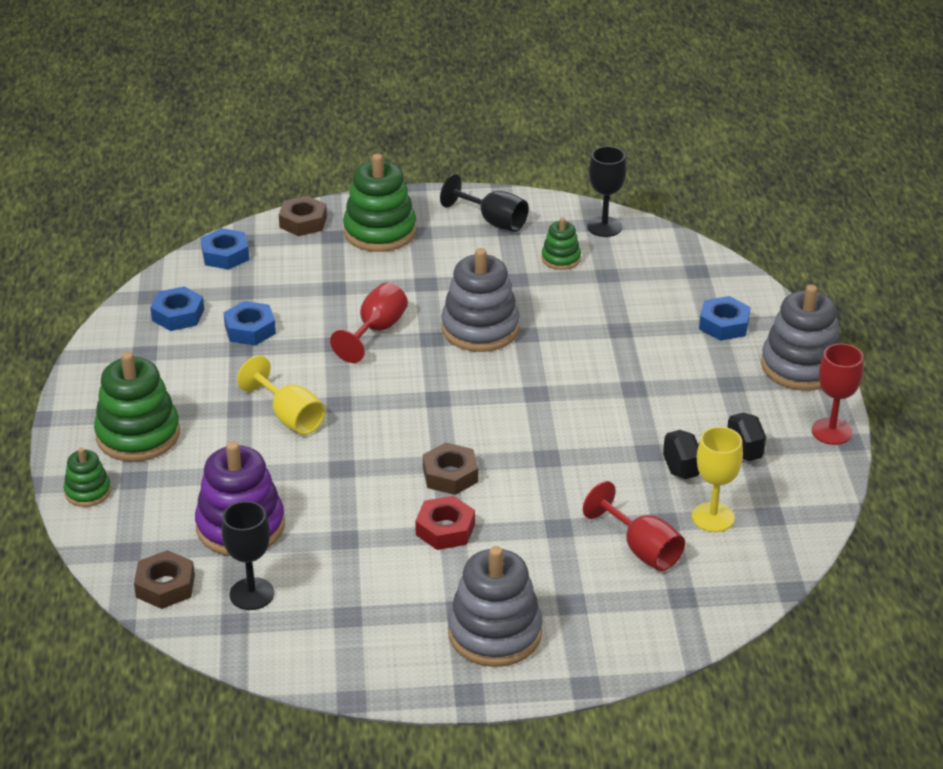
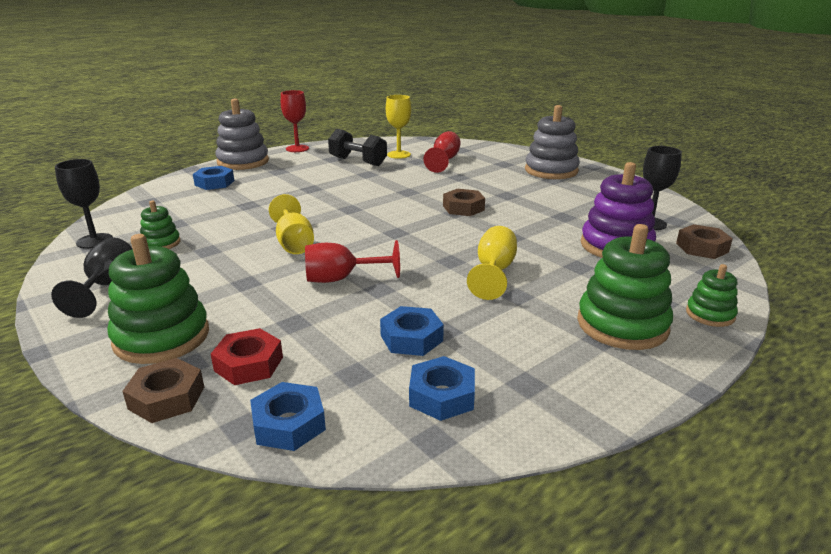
camera: 125 degrees left, 10 degrees down
(445, 529) = (507, 197): red nut -> red nut (249, 364)
(480, 329) = (294, 243): grey stacking toy -> yellow goblet

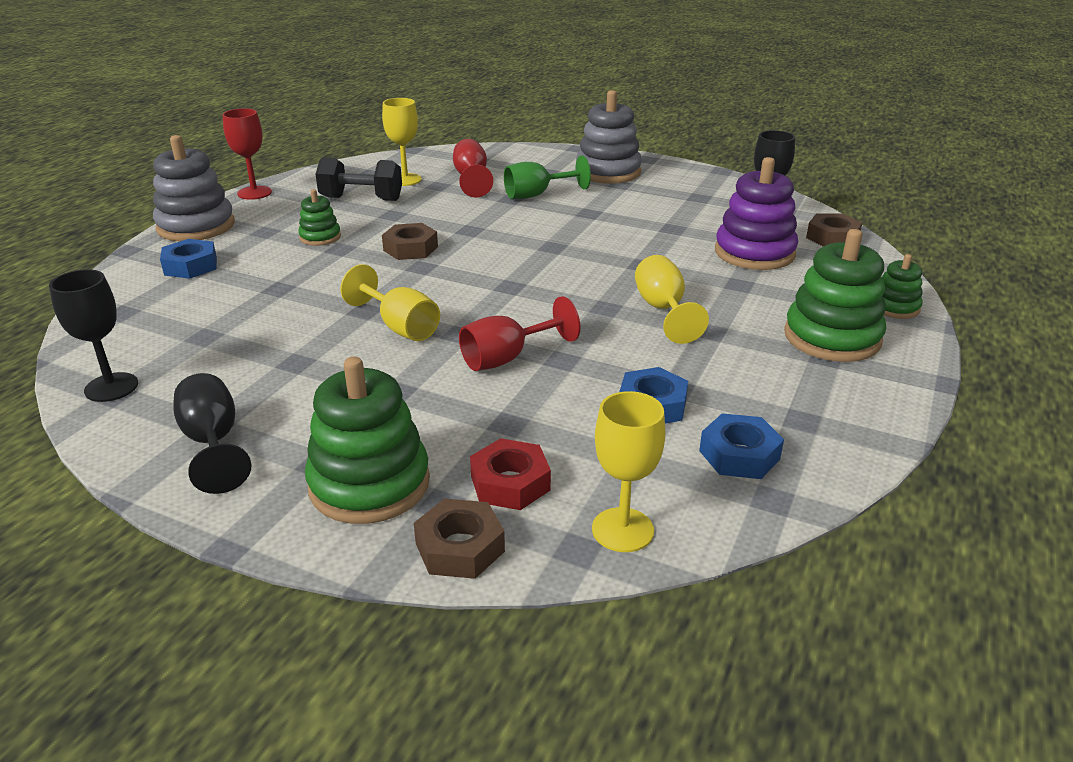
camera: 25 degrees left, 5 degrees up
(161, 243) = (218, 368): green stacking toy -> green stacking toy (320, 237)
(289, 424) = (622, 530): blue nut -> yellow goblet
(463, 208) = (556, 239): brown nut -> brown nut (410, 248)
(480, 177) = (536, 195): none -> green goblet

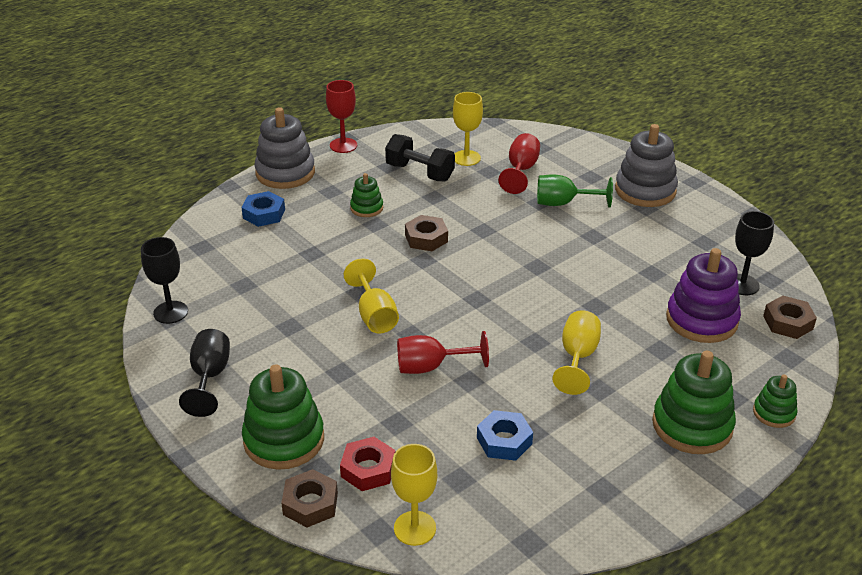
camera: 25 degrees right, 5 degrees up
(739, 455) = (534, 501): blue nut -> none

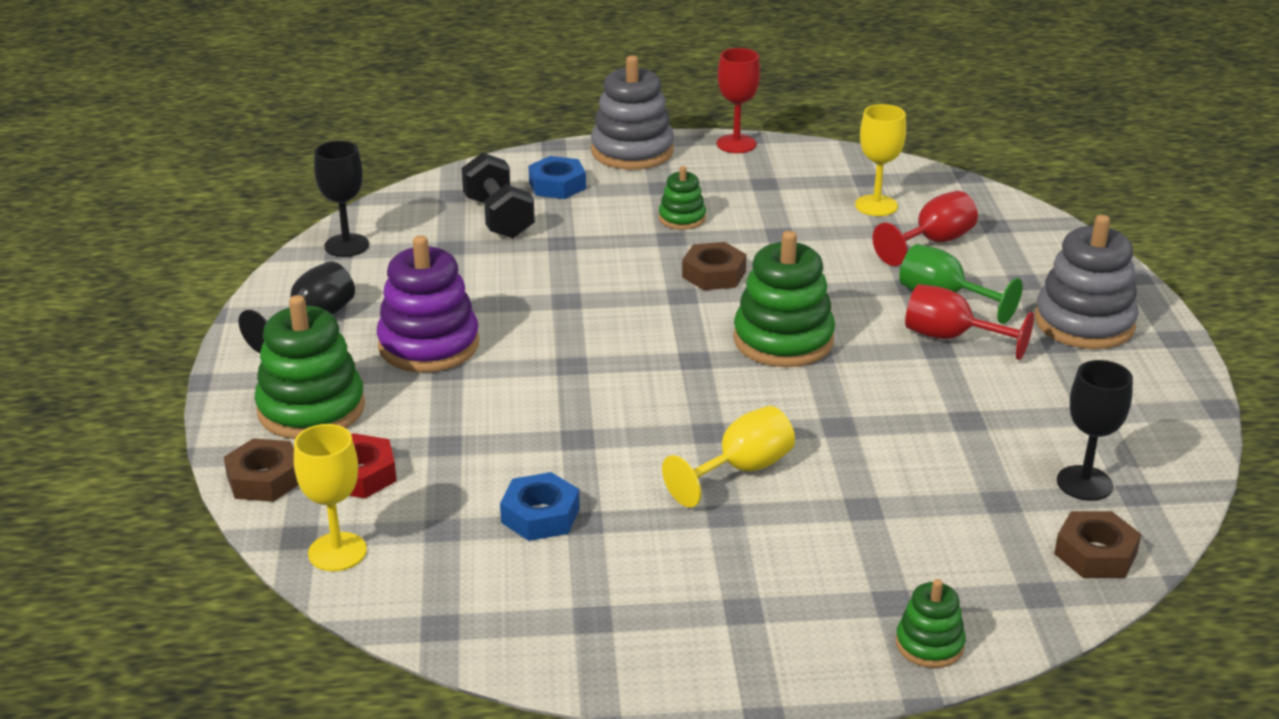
camera: 35 degrees right, 5 degrees down
(374, 315) = (553, 330): yellow goblet -> none
(420, 172) = (795, 202): black dumbbell -> black dumbbell (498, 218)
(430, 367) = (551, 406): red goblet -> red goblet (951, 338)
(692, 425) = (795, 606): green stacking toy -> green stacking toy (783, 340)
(701, 320) = (967, 499): purple stacking toy -> purple stacking toy (429, 345)

